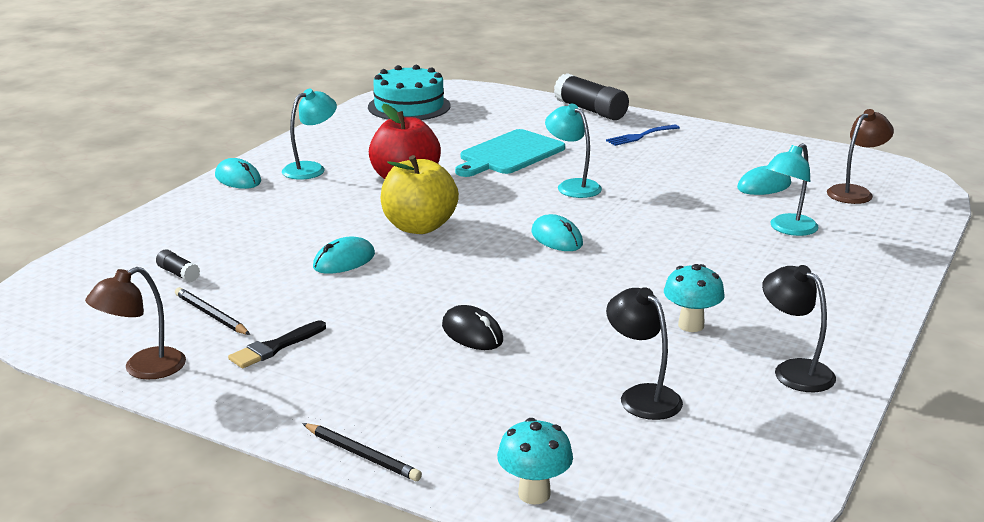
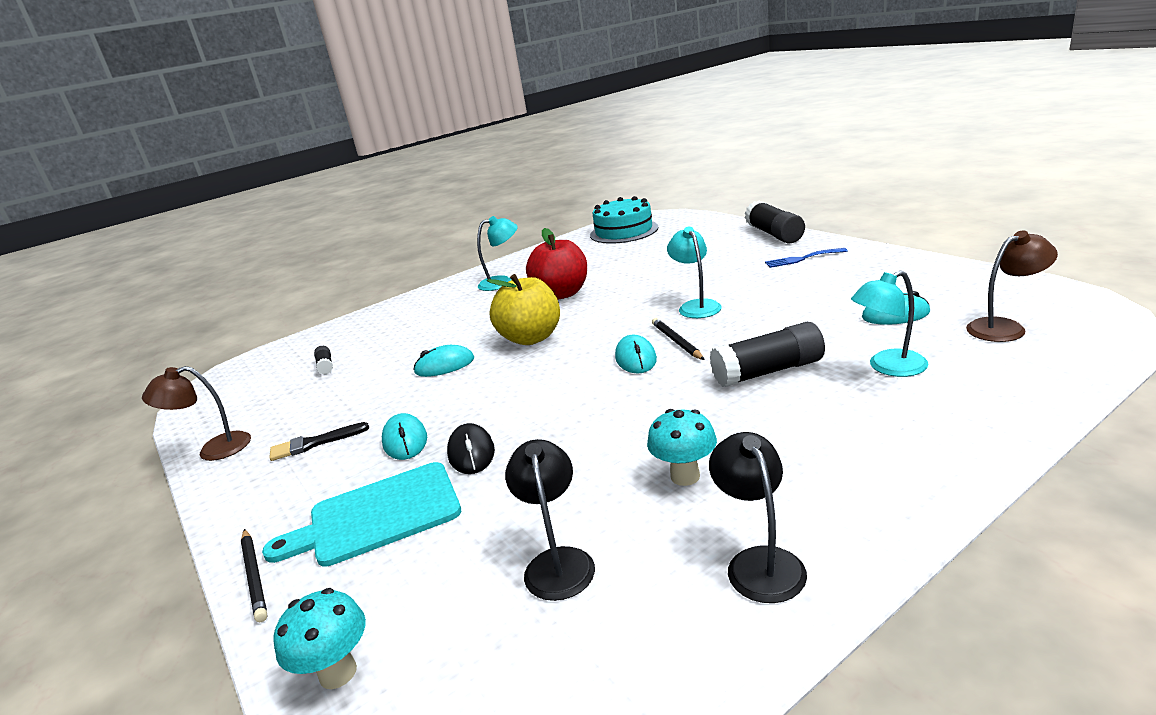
camera: 30 degrees right, 0 degrees up
(211, 315) = (306, 405): black pencil -> black pencil (676, 341)
(238, 179) = (445, 288): turquoise mouse -> turquoise mouse (405, 440)
(509, 154) = (666, 274): turquoise cutting board -> turquoise cutting board (377, 516)
(692, 240) = (768, 371): none -> black glue stick

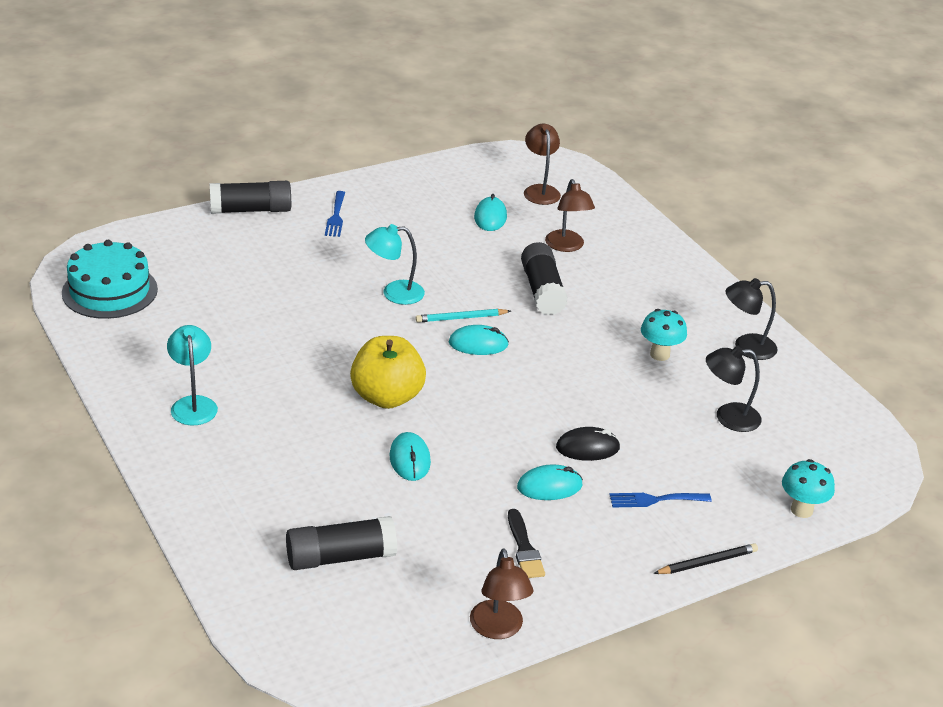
camera: 90 degrees left, 10 degrees up
(325, 366) = (340, 557): black glue stick -> black glue stick, size x2.11
(377, 516) = (654, 500): turquoise cutting board -> blue fork
(562, 294) = (282, 364): red apple -> none
(676, 341) = (461, 318): black pencil -> turquoise pencil
(888, 367) = (566, 246): turquoise lamp -> brown lamp

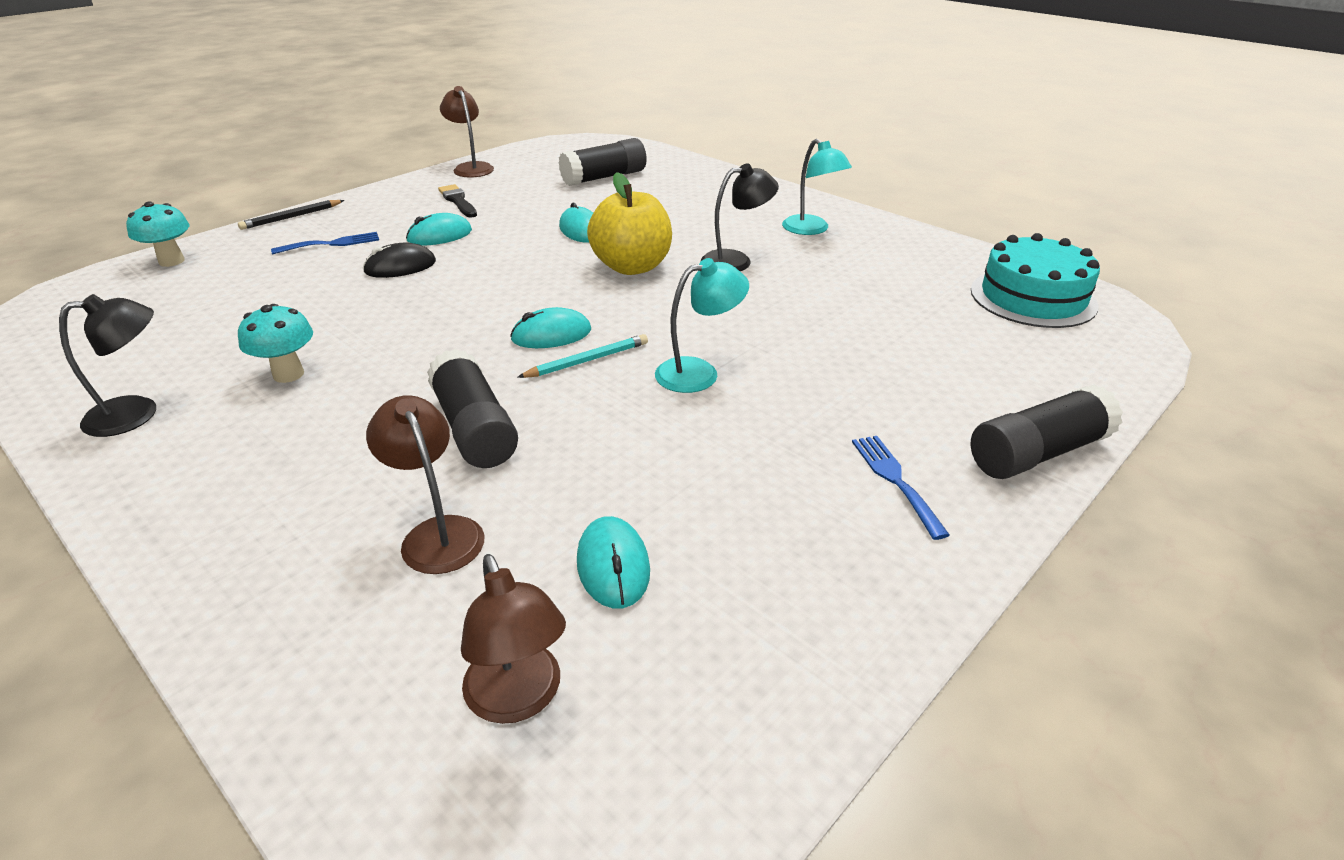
camera: 165 degrees right, 0 degrees up
(728, 417) = (216, 322): black lamp -> black lamp (736, 261)

